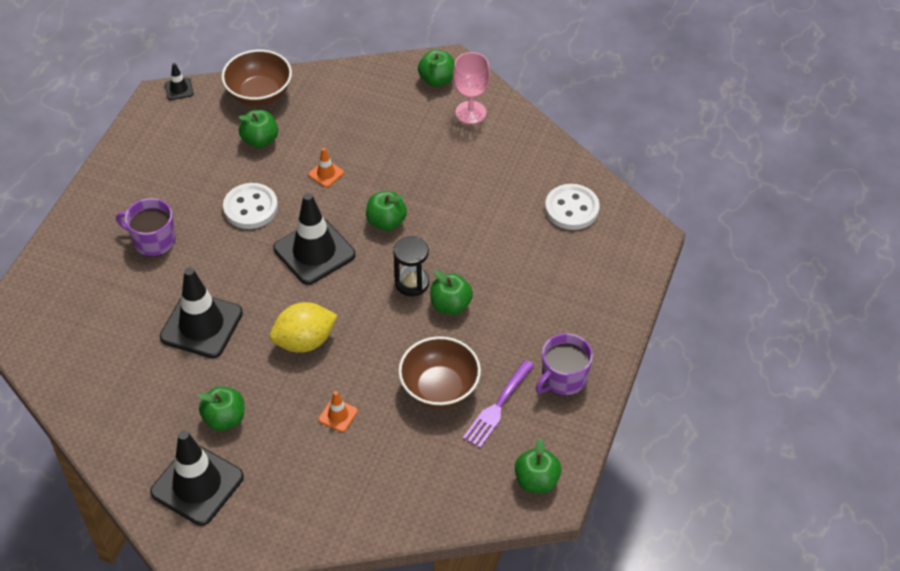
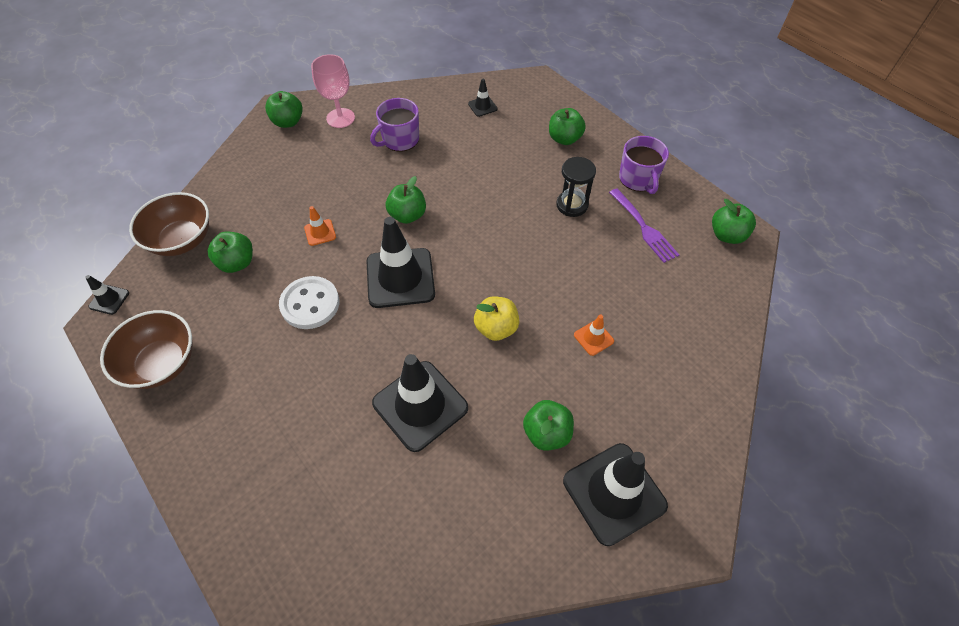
camera: 60 degrees left, 5 degrees up
(153, 240) = (280, 404): purple mug -> purple mug (400, 140)
(305, 341) = (496, 328): yellow lemon -> yellow apple
(412, 283) = (484, 226): black hourglass -> black hourglass (572, 205)
(439, 388) = (604, 255): brown bowl -> brown bowl (162, 363)
(450, 305) = (525, 212): green apple -> green apple (564, 139)
(572, 209) = (482, 106): white button -> black traffic cone

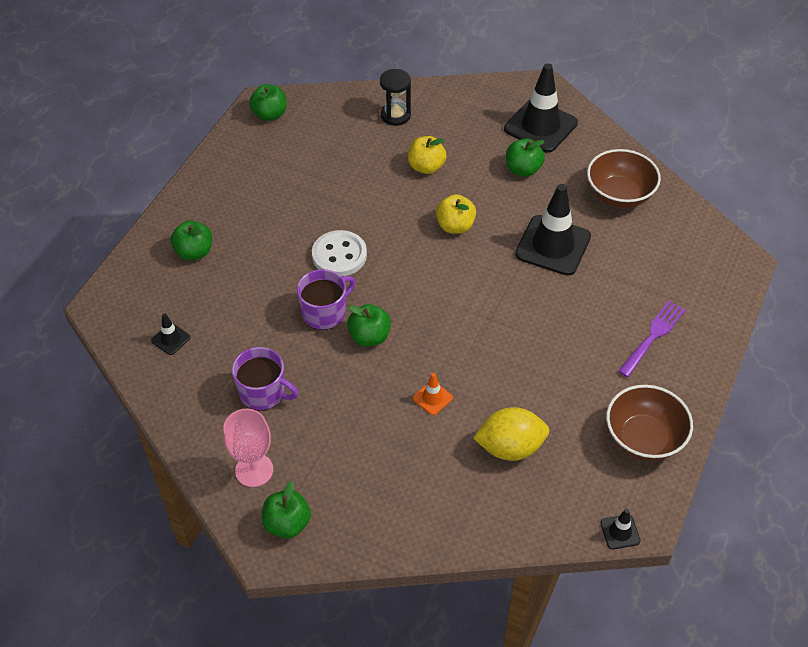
camera: 115 degrees left, 5 degrees down
(182, 240) = (515, 517): brown bowl -> brown bowl (619, 195)
(237, 263) = (510, 447): green apple -> yellow lemon
(310, 304) = (515, 362): white button -> white button (339, 255)
(400, 278) = (446, 309): black traffic cone -> none
(572, 205) = (287, 219): black hourglass -> black hourglass (395, 115)
(593, 338) = (426, 167): orange traffic cone -> yellow apple
(638, 179) = (227, 183): purple mug -> purple mug (325, 312)
(644, 228) = (289, 165): purple fork -> purple fork (653, 336)

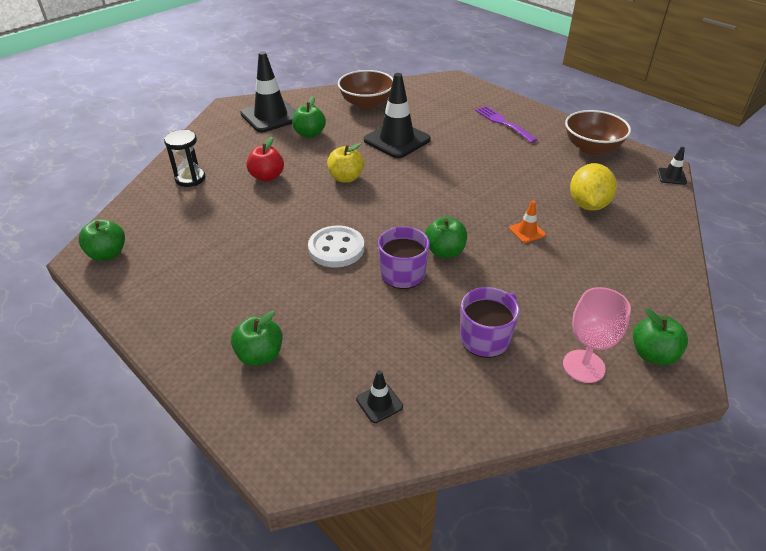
camera: 70 degrees left, 10 degrees down
(426, 167) = (267, 177): yellow apple -> red apple

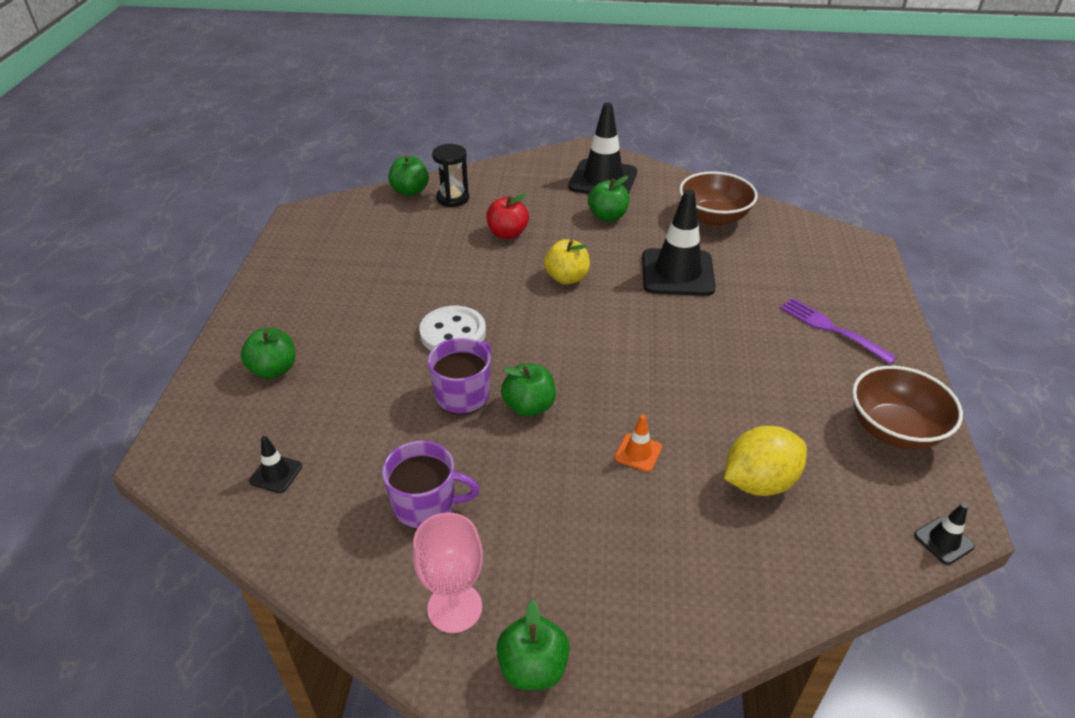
camera: 50 degrees right, 0 degrees up
(108, 254) = (315, 222): green apple -> green apple (410, 191)
(503, 123) = (831, 329): purple fork -> purple fork turned 60 degrees counterclockwise

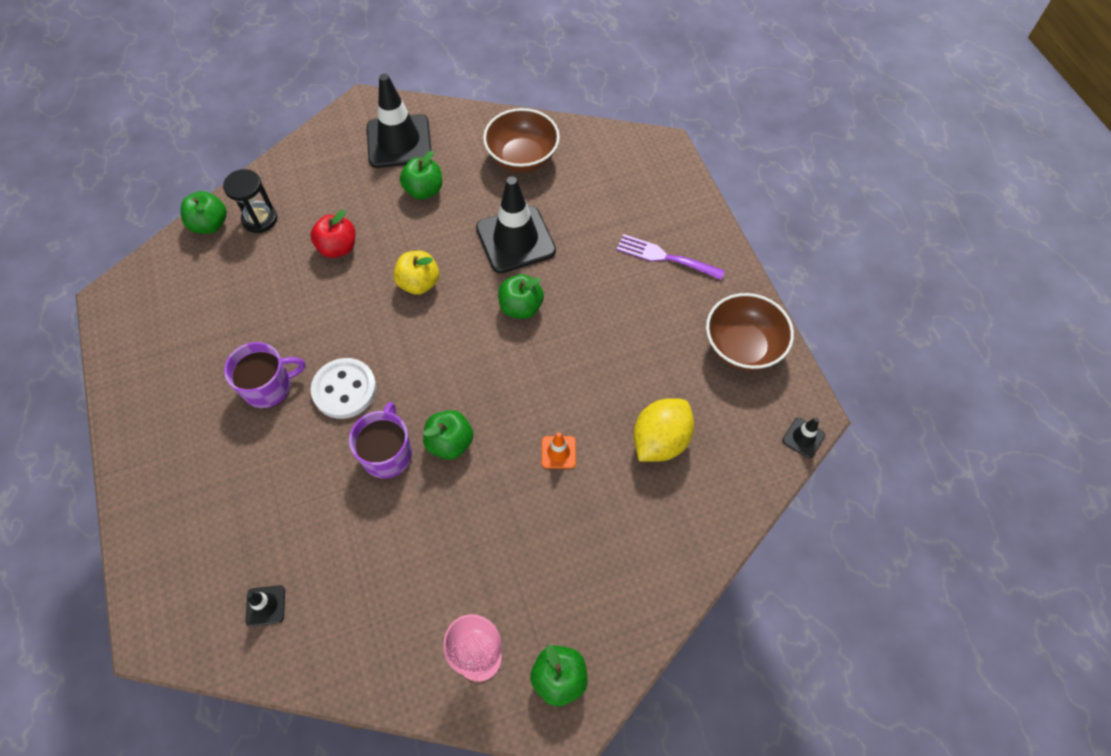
camera: 25 degrees left, 20 degrees up
(274, 369) = (197, 499): green apple -> green apple (521, 307)
(426, 504) = (411, 577): purple mug -> purple mug (269, 386)

